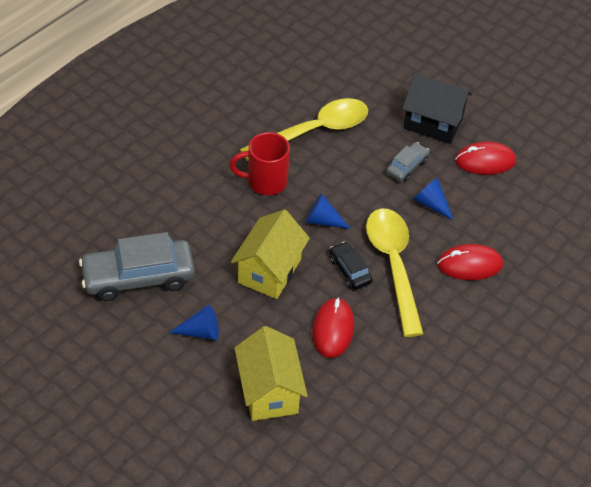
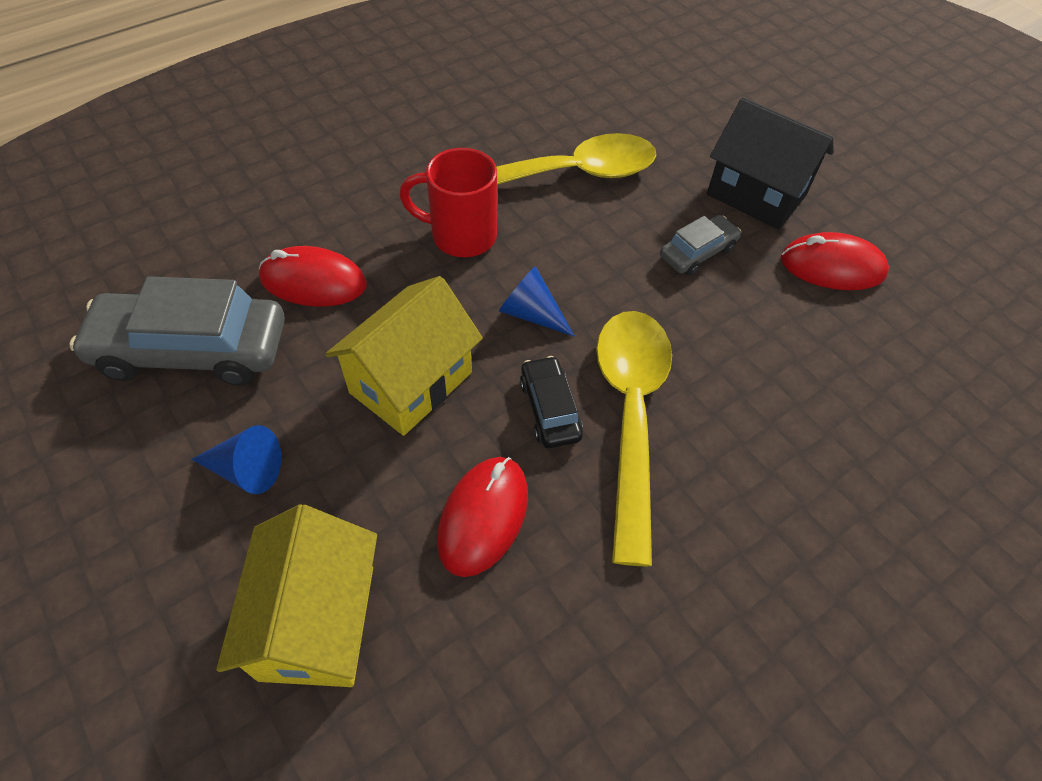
camera: 15 degrees right, 5 degrees up
(431, 204) = (724, 320): blue cone -> none
(469, 265) = (771, 442): red mouse -> red mouse (313, 281)

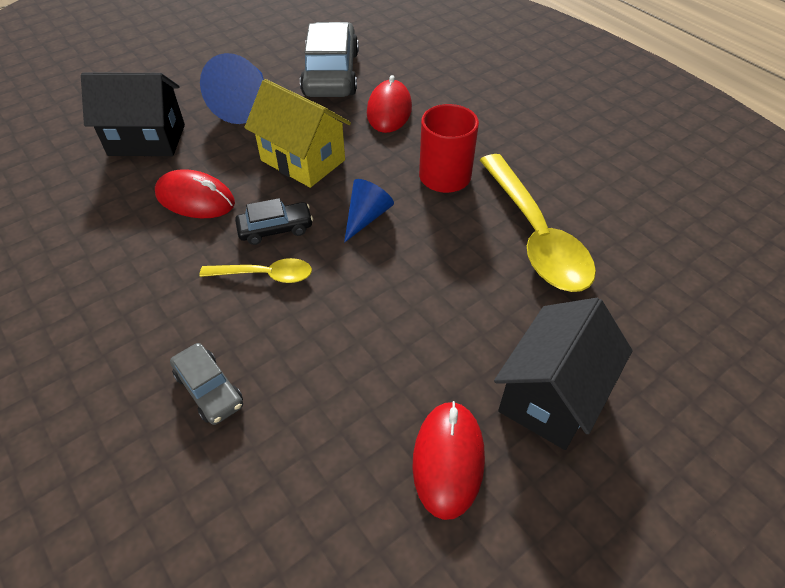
camera: 90 degrees right, 5 degrees down
(246, 470) = (245, 104): blue cone -> blue cone, size x1.69
(318, 622) = (147, 140): yellow house -> black house
(630, 416) = (265, 275): yellow spoon -> yellow spoon, size x0.51
(697, 252) = (451, 333): grey car -> grey car (209, 389)

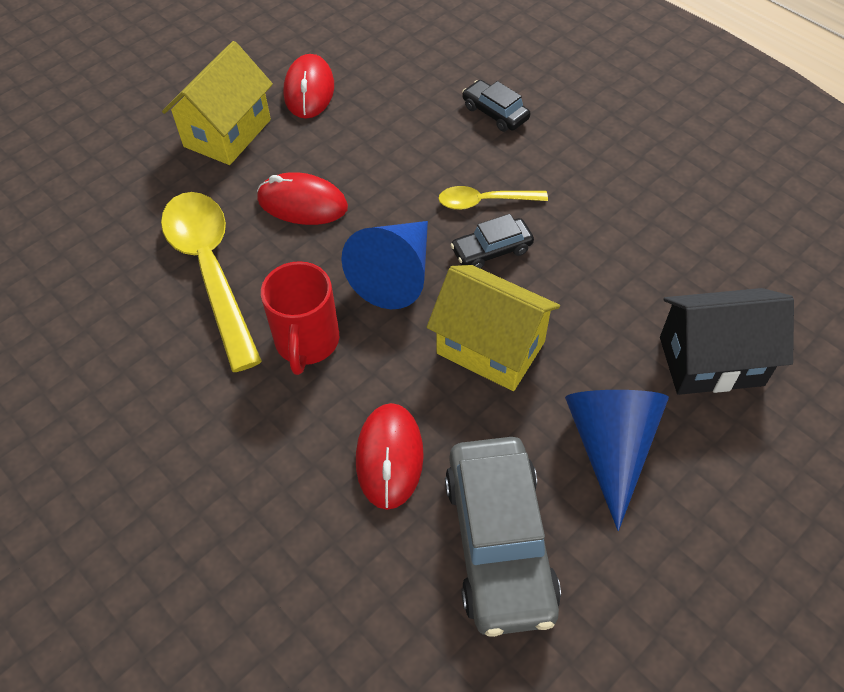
camera: 175 degrees right, 5 degrees up
(195, 199) = (597, 278): red mouse -> red mouse (302, 203)
(209, 389) = (495, 113): grey car -> black car
(366, 217) = (396, 274): blue cone -> blue cone, size x1.69
(551, 395) = (227, 133): black house -> yellow house

